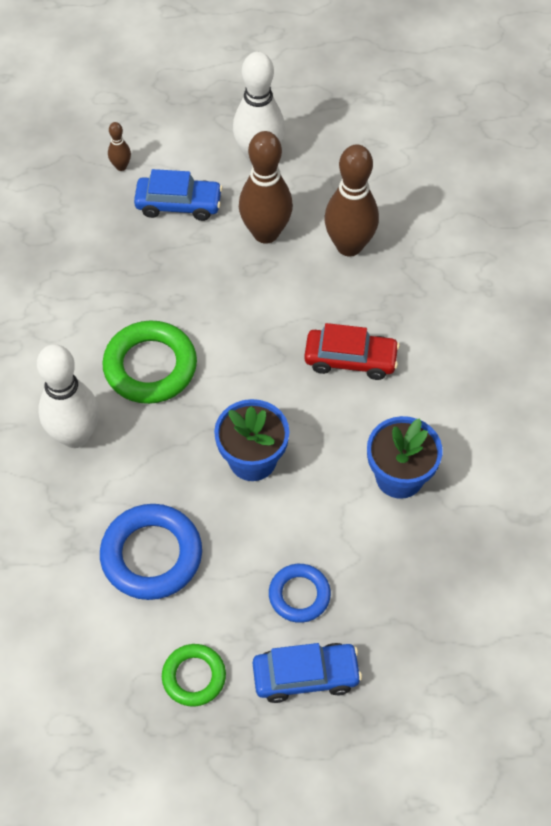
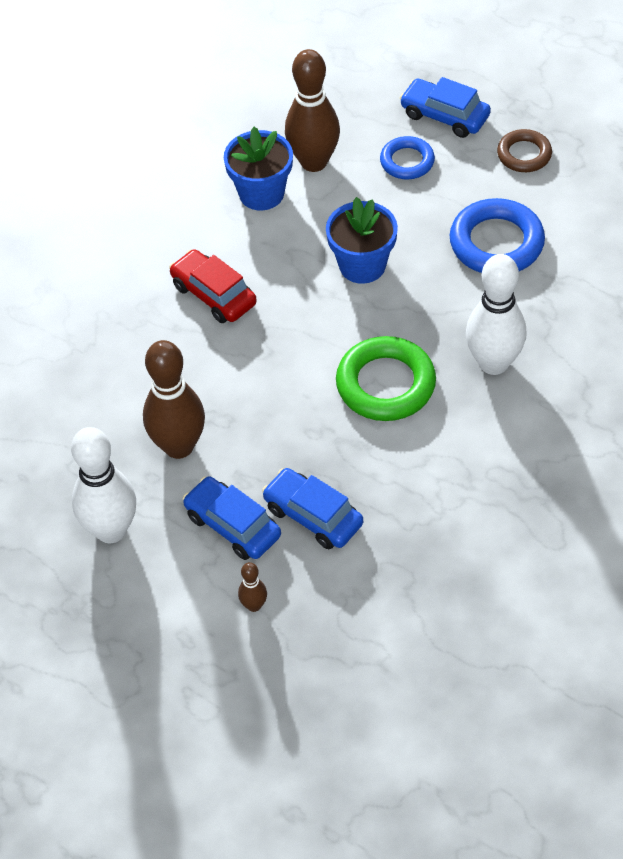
camera: 140 degrees left, 5 degrees down
(127, 241) = (313, 516): none -> blue car
(194, 677) = (524, 154): green ring -> brown ring
(349, 246) = (118, 389): brown bowling pin -> brown bowling pin (314, 162)

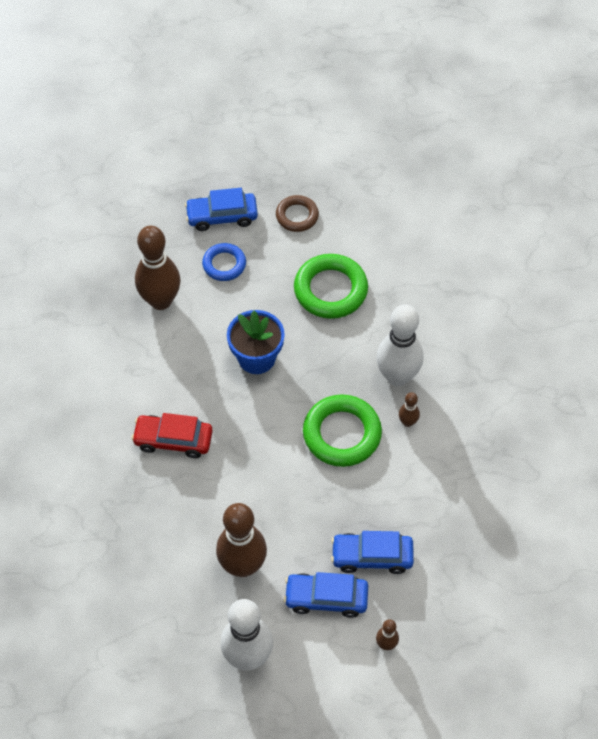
camera: 40 degrees left, 5 degrees up
(261, 193) = (143, 345): blue flower pot -> none
(465, 413) = (407, 422): none -> brown bowling pin
(496, 243) = (330, 290): blue ring -> green ring

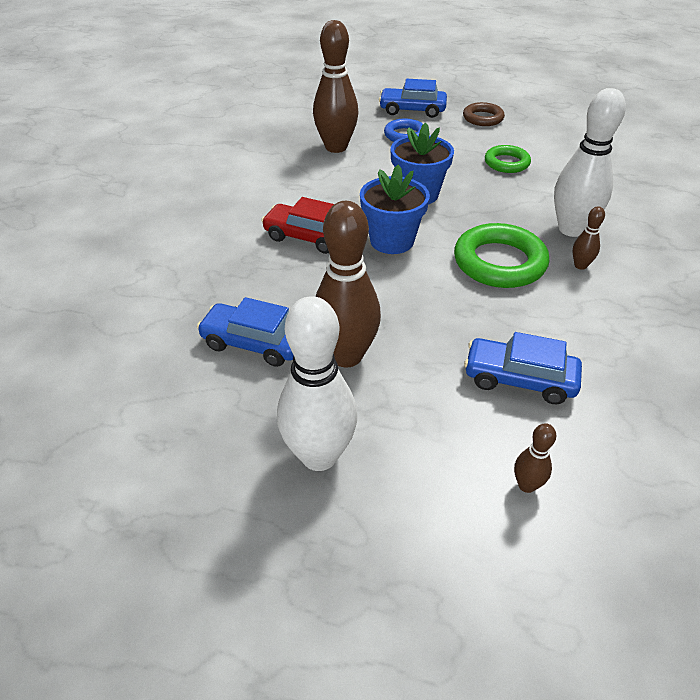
camera: 15 degrees right, 15 degrees down
(247, 428) = (392, 241): none -> blue flower pot
(326, 598) = (447, 411): blue car -> blue car (254, 343)
(330, 290) = (506, 163): green ring -> green ring, size x0.60

